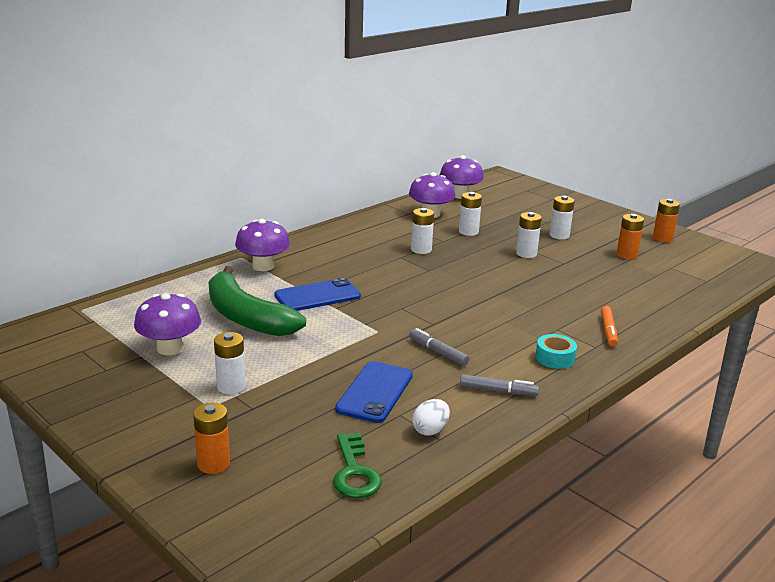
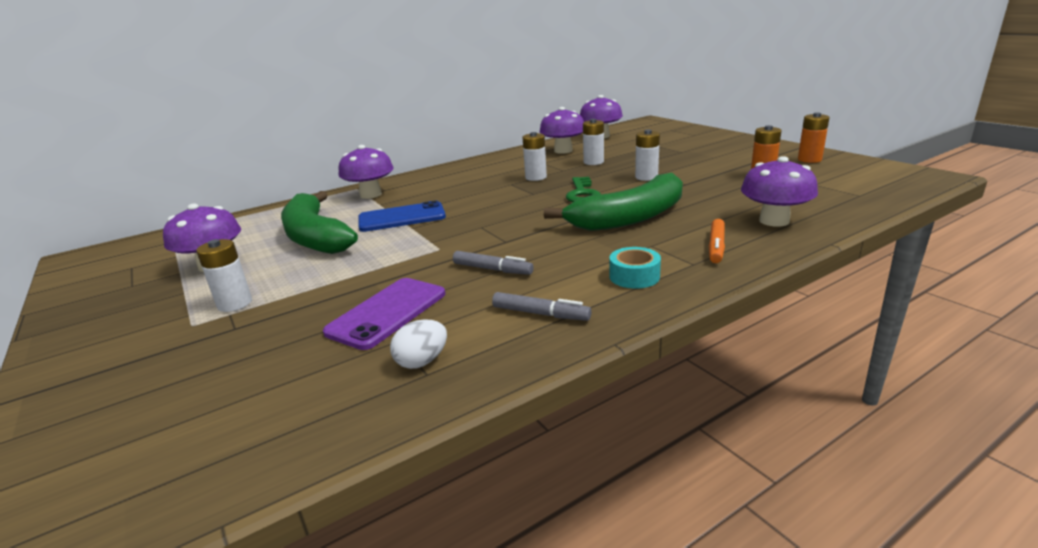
camera: 15 degrees right, 0 degrees up
(213, 464) = (124, 395): orange battery -> none
(354, 472) = (281, 416): green key -> green key (582, 193)
(375, 392) = (387, 313): blue phone -> purple phone
(438, 352) = (492, 269): grey marker -> grey marker turned 150 degrees clockwise
(529, 300) = (630, 218): none -> green banana
(559, 235) = (690, 161): white battery -> none
(646, 306) = (774, 221): none -> purple mushroom

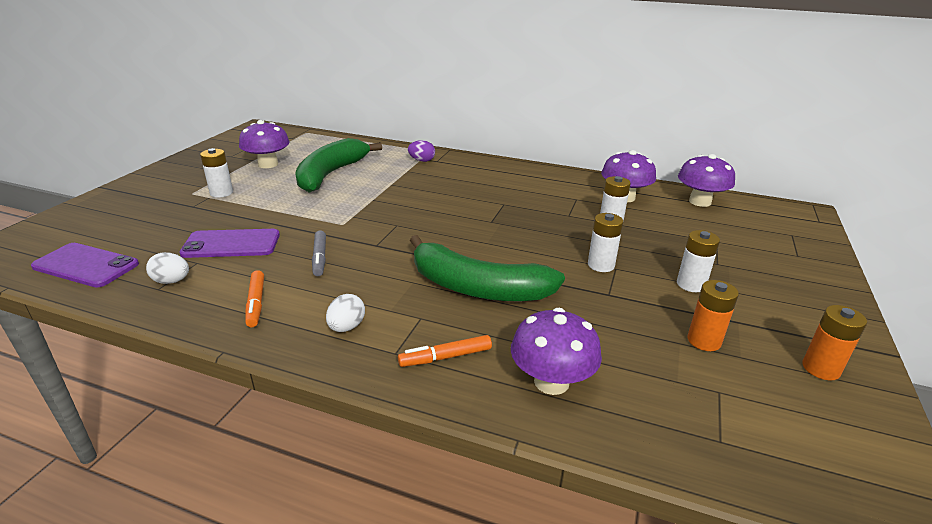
camera: 50 degrees right, 5 degrees up
(272, 432) = (86, 265): none -> purple phone
(371, 195) = (422, 160): purple mushroom -> purple egg
(402, 217) = (388, 188): blue phone -> none
(536, 177) = (532, 209): white battery -> white battery (691, 284)
(540, 314) = (256, 303): grey marker -> orange marker
(582, 193) = (515, 244): green key -> none
(634, 276) = (346, 327): turquoise tape -> white egg

